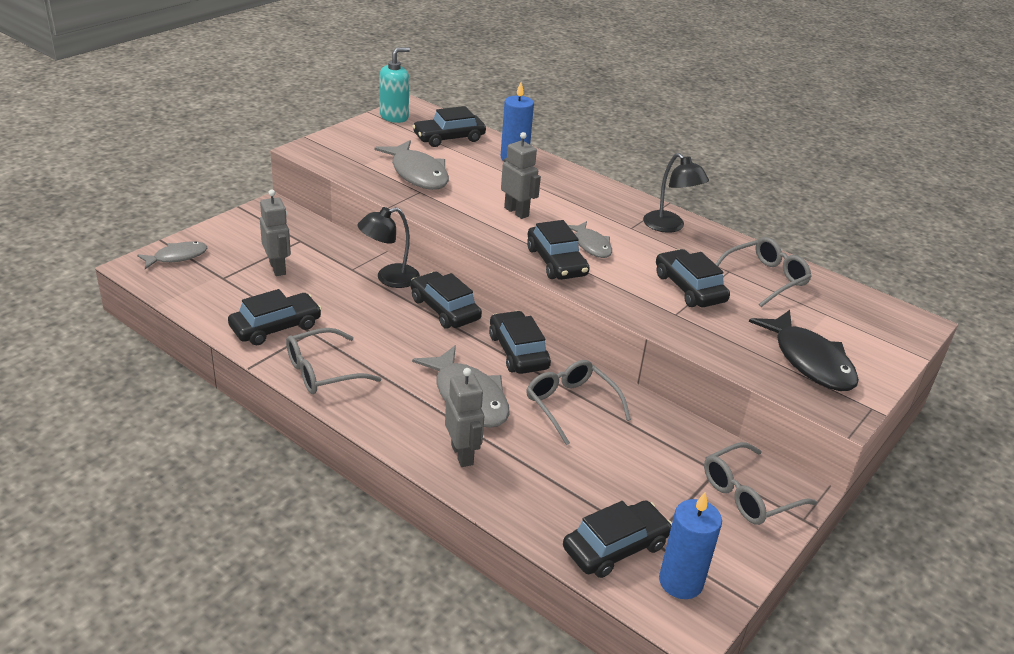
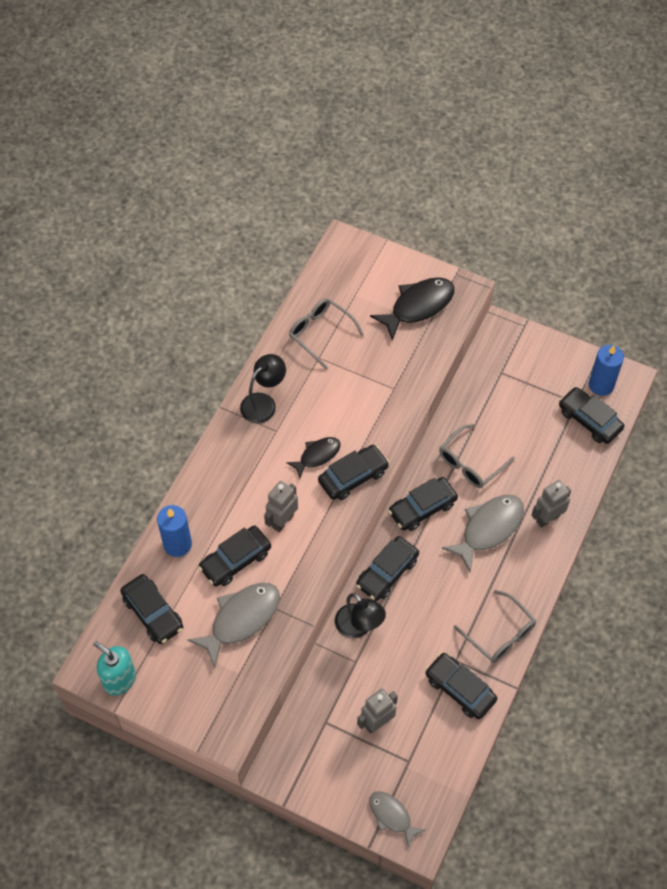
camera: 100 degrees left, 25 degrees up
(591, 245) = (317, 455): grey fish -> black fish
(689, 288) = (354, 382): black car -> black car (235, 560)
(748, 494) = (515, 354): grey glasses -> none

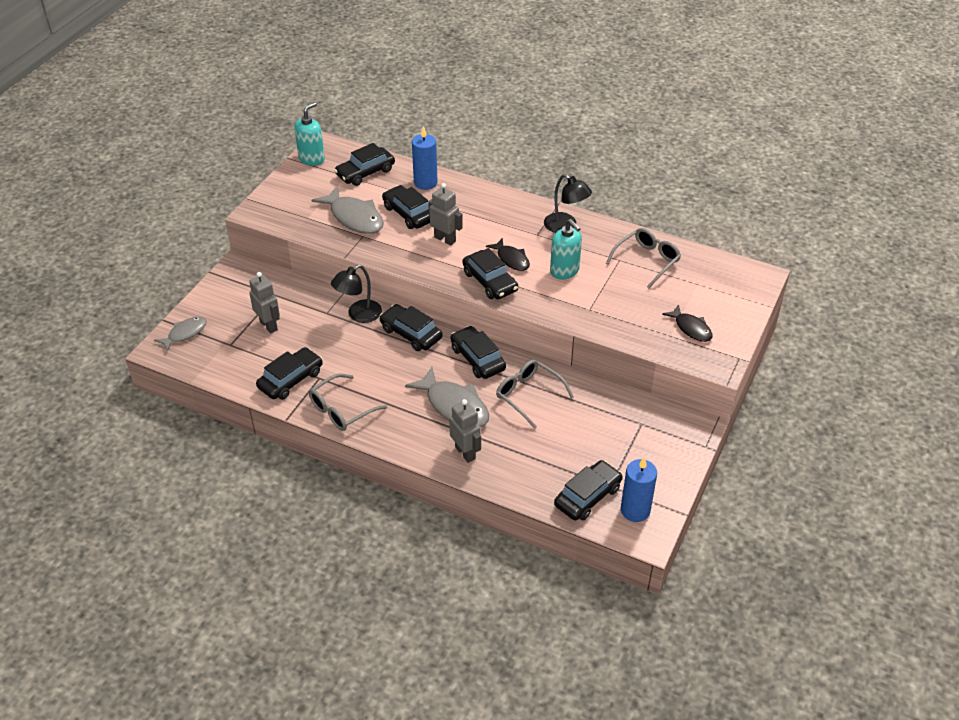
camera: 90 degrees right, 15 degrees down
(336, 407) = (564, 271): none -> turquoise soap dispenser
(418, 306) = (691, 328): black fish -> black fish, size x0.60

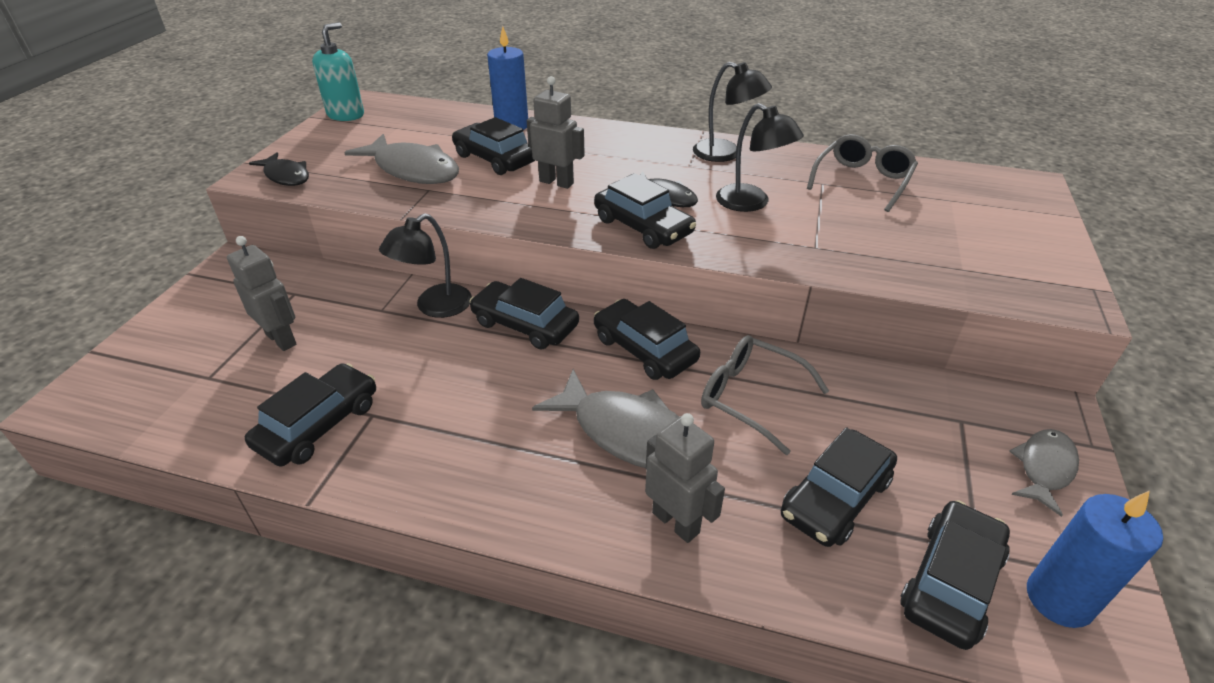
camera: 10 degrees left, 5 degrees down
(185, 333) = (126, 368): grey fish -> grey fish (1044, 468)
(341, 410) = (419, 468): grey glasses -> none
(365, 172) = (424, 122): black car -> black car (835, 497)
(564, 271) = (751, 203): turquoise soap dispenser -> black lamp
(691, 328) = (988, 256): black fish -> black fish (286, 176)

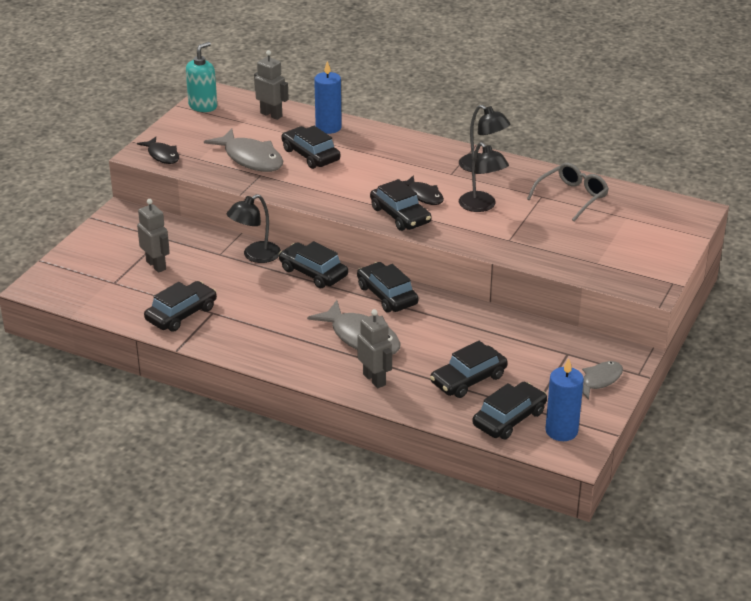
camera: 10 degrees right, 5 degrees down
(556, 182) = (350, 178): grey robot -> grey robot (271, 115)
(751, 397) = (443, 328): grey glasses -> none

